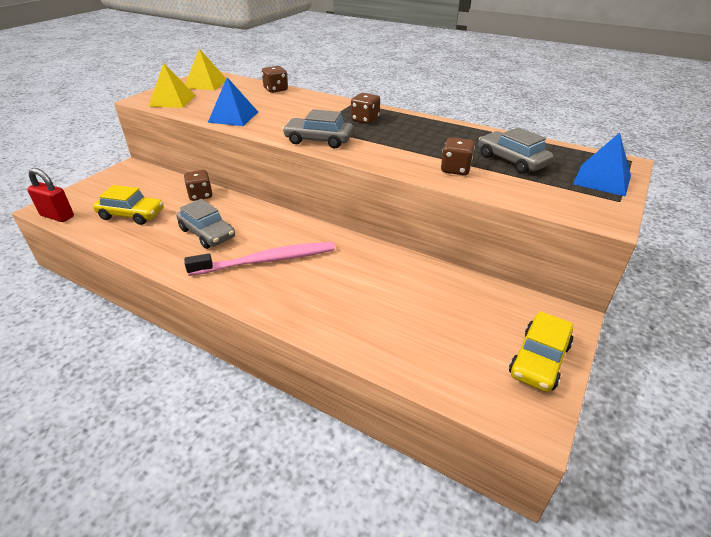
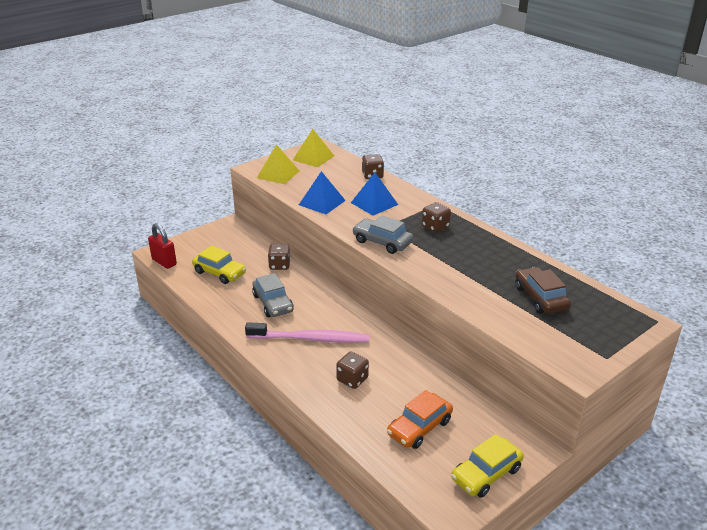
camera: 20 degrees right, 5 degrees down
(437, 327) = (419, 427): none -> orange car
(455, 169) = (482, 296): brown dice -> brown dice (352, 379)
(512, 161) = (540, 298): grey car -> brown car
(602, 179) = (609, 334): blue pyramid -> blue pyramid (374, 203)

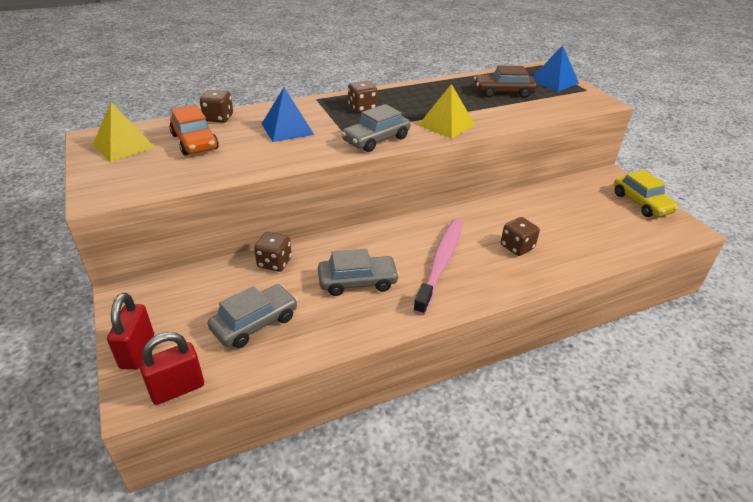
camera: 75 degrees left, 5 degrees up
(187, 242) = (137, 352): none -> red padlock
(219, 273) = (255, 323): yellow car -> grey car
(278, 174) = (142, 179): yellow pyramid -> yellow pyramid (446, 125)
(322, 202) = (256, 159): blue pyramid -> blue pyramid (554, 81)
(419, 427) = (588, 222): orange car -> orange car (195, 142)

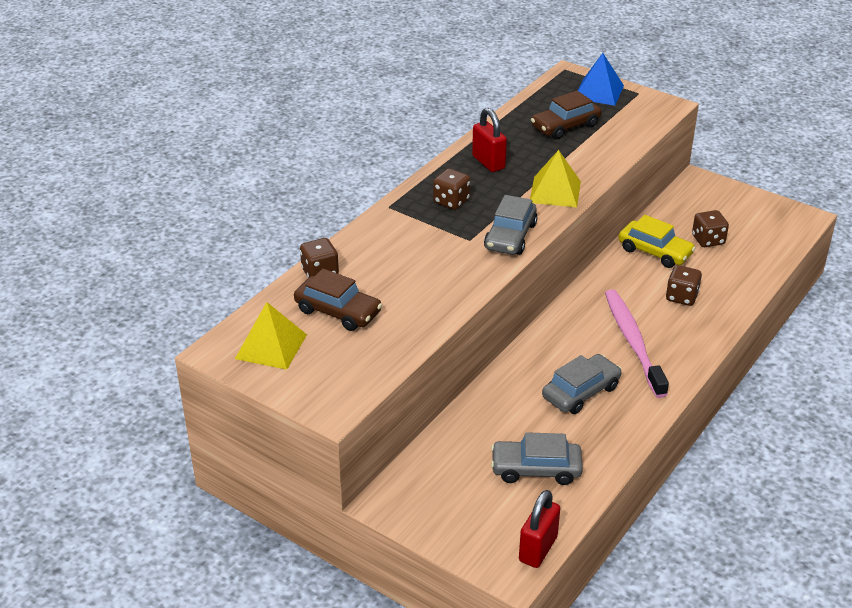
camera: 30 degrees left, 0 degrees up
(137, 352) = (466, 540): red padlock -> red padlock (488, 162)
(195, 142) = (338, 311): orange car -> brown car
(255, 323) = (536, 469): grey car -> grey car turned 105 degrees counterclockwise
(274, 263) = (487, 408): brown dice -> brown dice (708, 240)
(287, 129) = (409, 258): blue pyramid -> none
(641, 203) = (746, 203): yellow car -> yellow car (655, 252)

